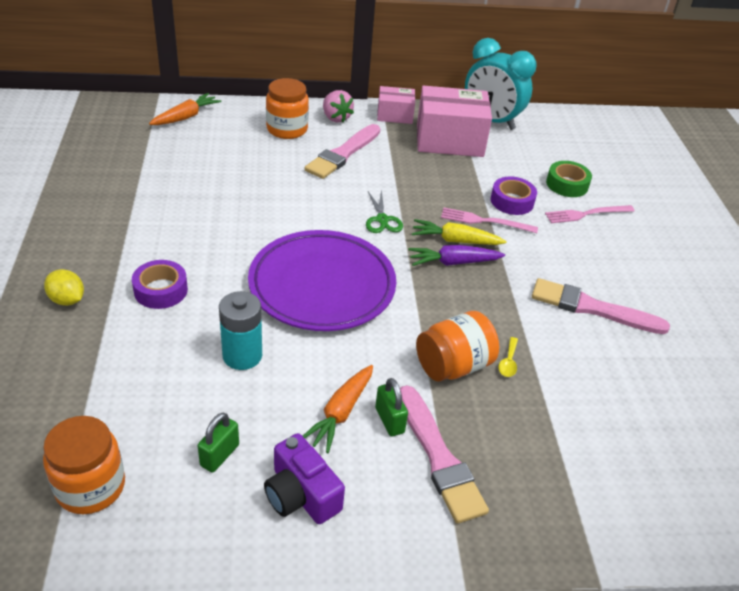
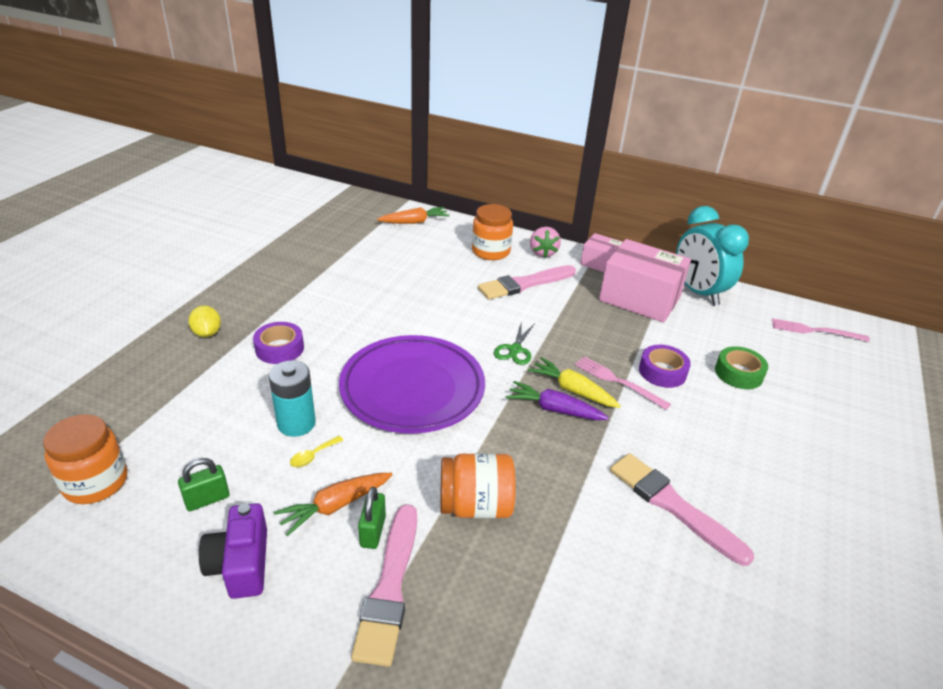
camera: 30 degrees right, 5 degrees down
(508, 362) = (535, 524): yellow spoon -> yellow spoon (313, 456)
(586, 214) = (739, 409): pink fork -> pink fork (815, 331)

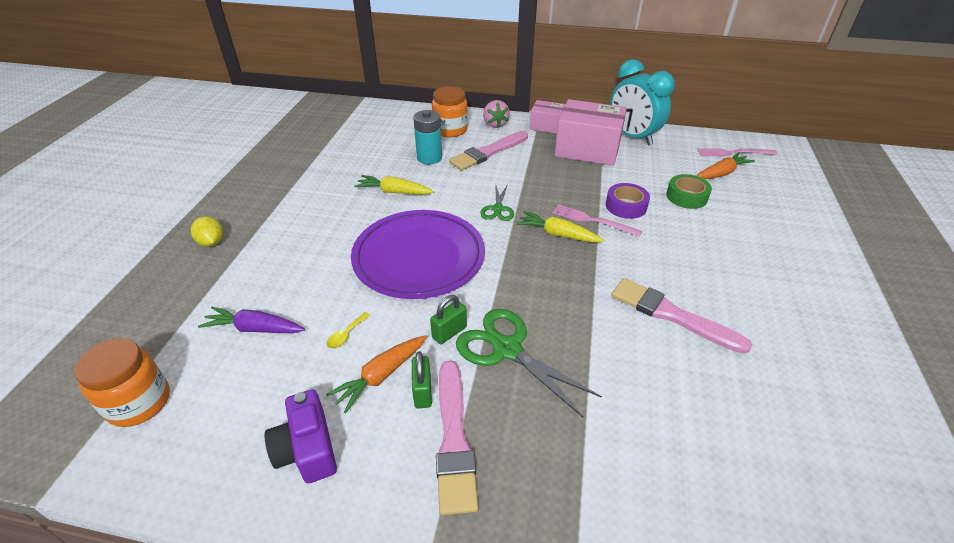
camera: 10 degrees left, 5 degrees up
(207, 499) = (256, 395): green padlock -> green padlock (449, 332)
(279, 348) = (285, 244): purple tape -> none
(296, 423) = (321, 309): turquoise battery -> turquoise battery (429, 158)
(408, 311) = (394, 192): none -> yellow carrot
(414, 222) = (375, 115): orange carrot -> orange carrot (721, 173)
(475, 505) = (507, 349): orange jar -> green scissors
(554, 409) = (547, 253): purple carrot -> purple carrot (255, 328)

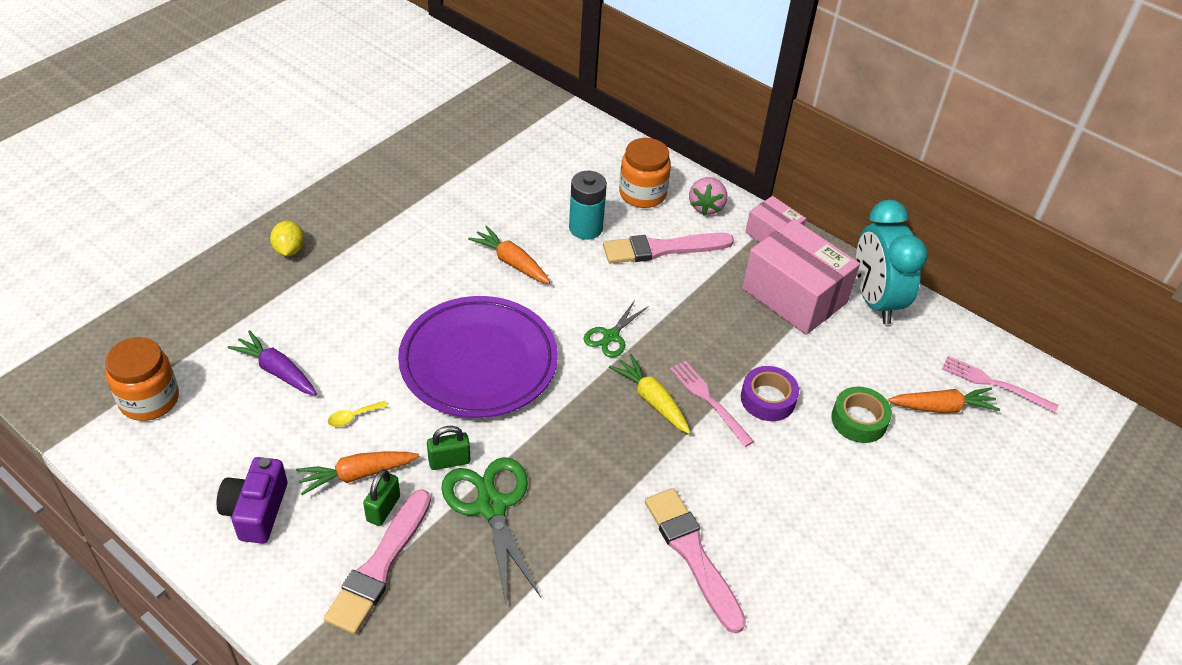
camera: 25 degrees right, 5 degrees up
(394, 192) = (511, 262): yellow carrot -> orange carrot

